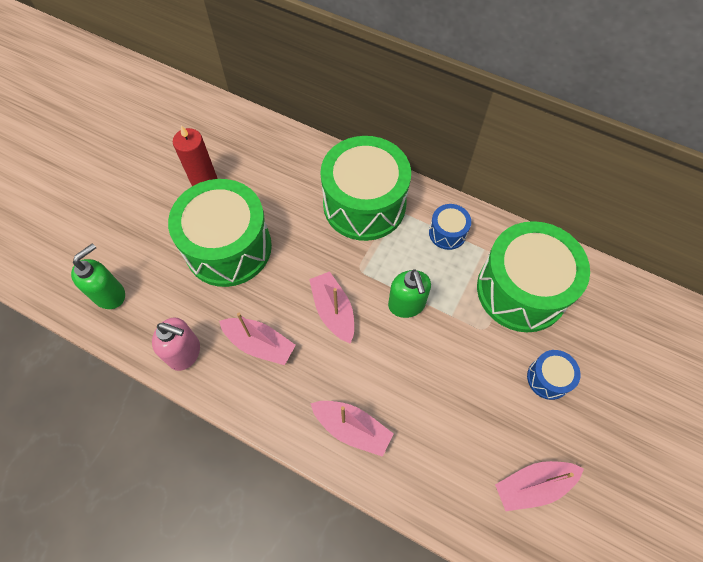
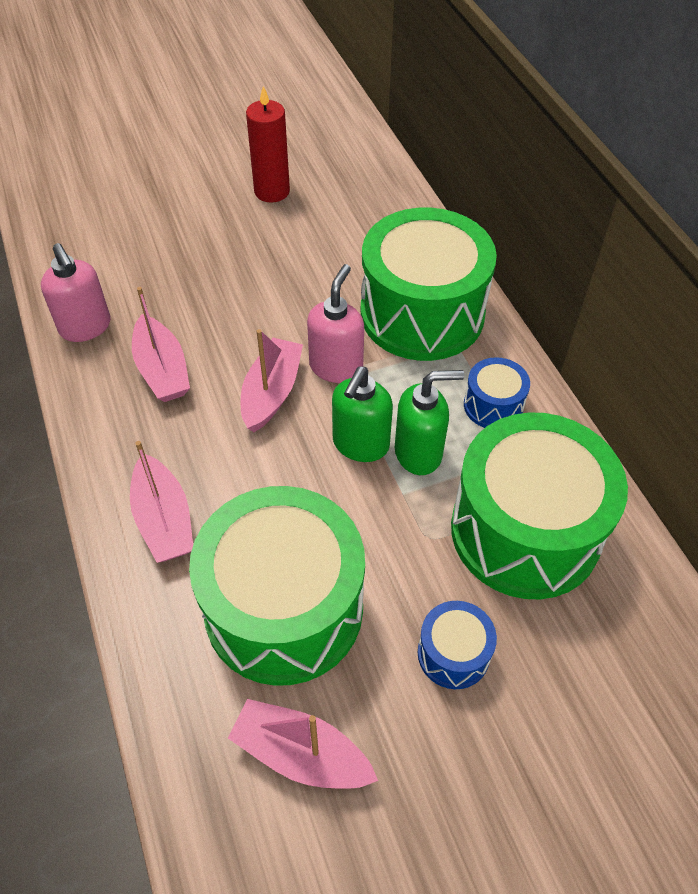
camera: 40 degrees right, 10 degrees down
(110, 294) = (78, 232): green soap dispenser -> green soap dispenser (419, 453)
(228, 247) = (230, 262): green drum -> green drum (284, 608)
(351, 269) = (336, 366): none -> pink soap dispenser

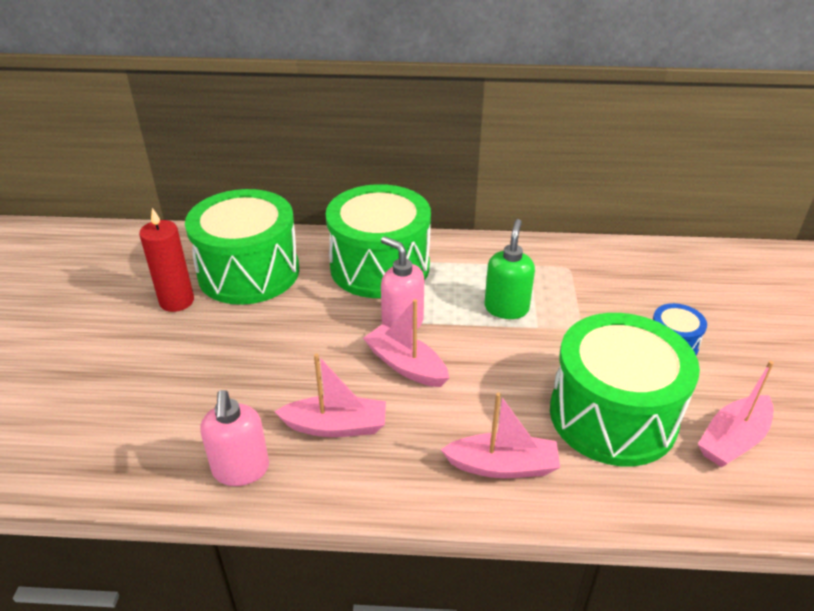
camera: 65 degrees left, 15 degrees down
(85, 327) = (241, 470): pink soap dispenser -> pink soap dispenser turned 90 degrees clockwise
(360, 444) = (484, 333): green soap dispenser -> none
(493, 405) = (484, 263): blue drum -> none
(525, 531) = (590, 284): green drum -> green drum (249, 272)

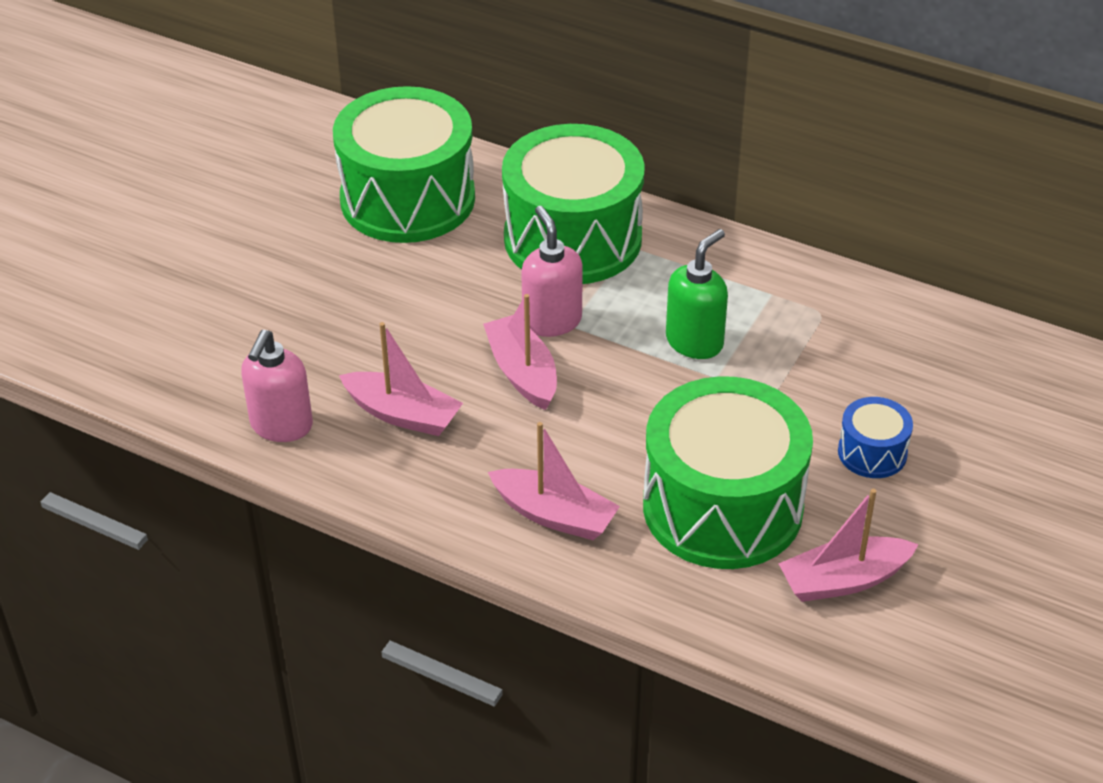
camera: 25 degrees right, 5 degrees up
(177, 301) = (305, 213): red candle -> none

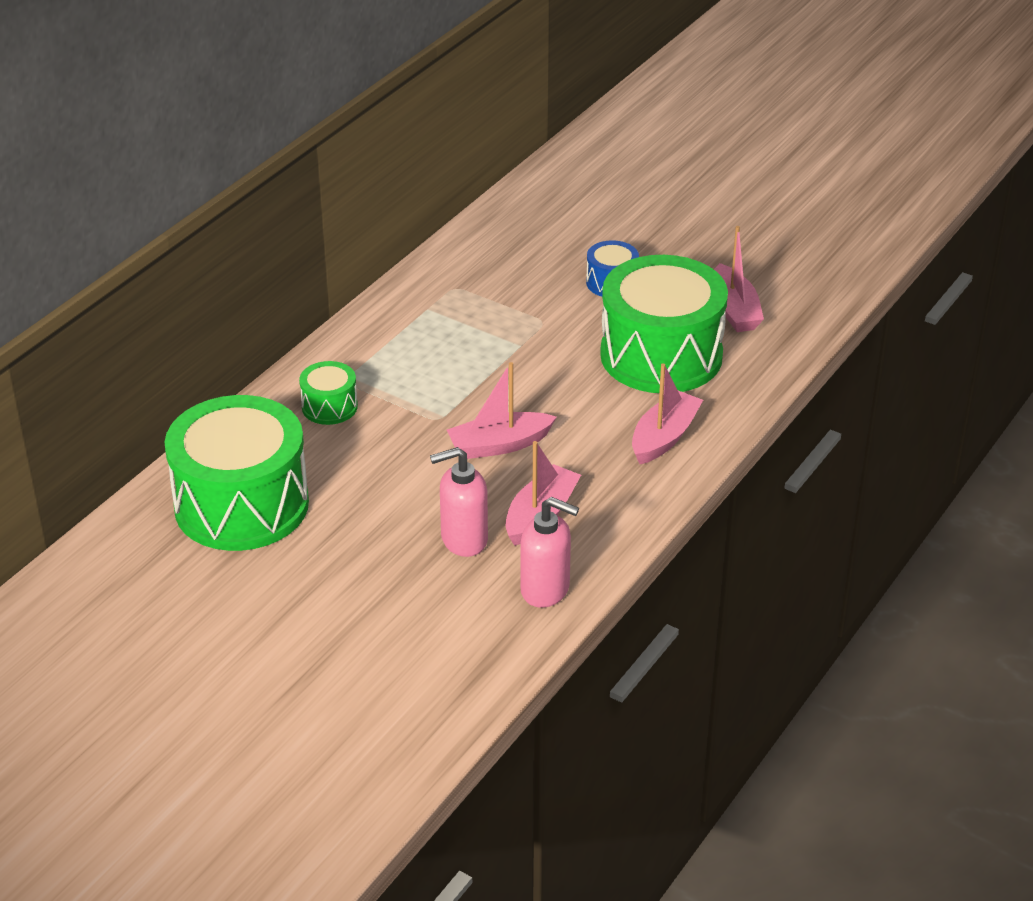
camera: 85 degrees left, 5 degrees down
(552, 321) = (437, 425): pink soap dispenser -> pink soap dispenser (463, 540)
(573, 238) = (329, 407): green drum -> green drum, size x0.44
(695, 342) = (478, 352): green soap dispenser -> none

